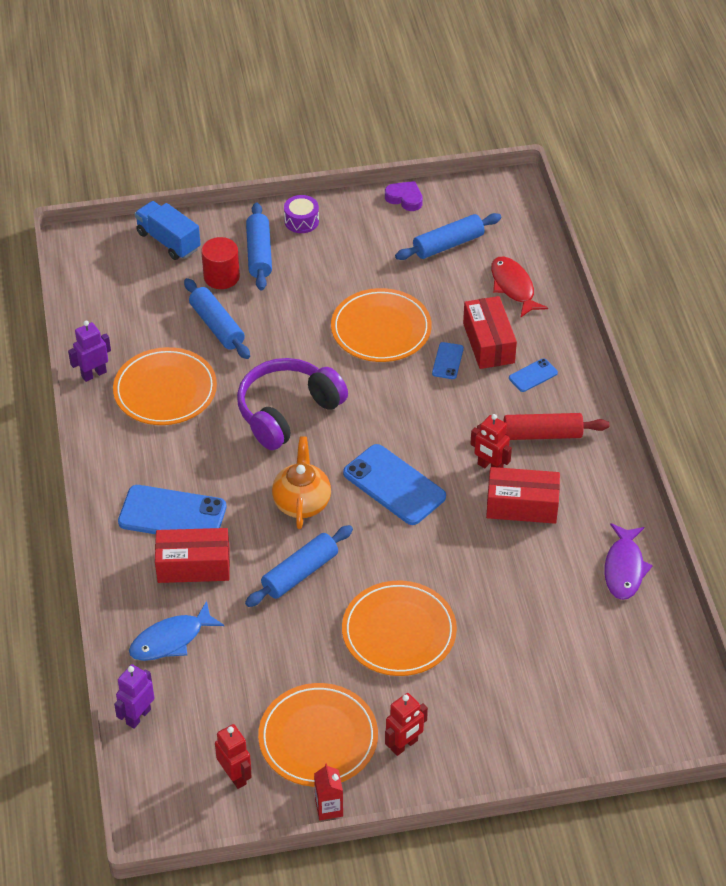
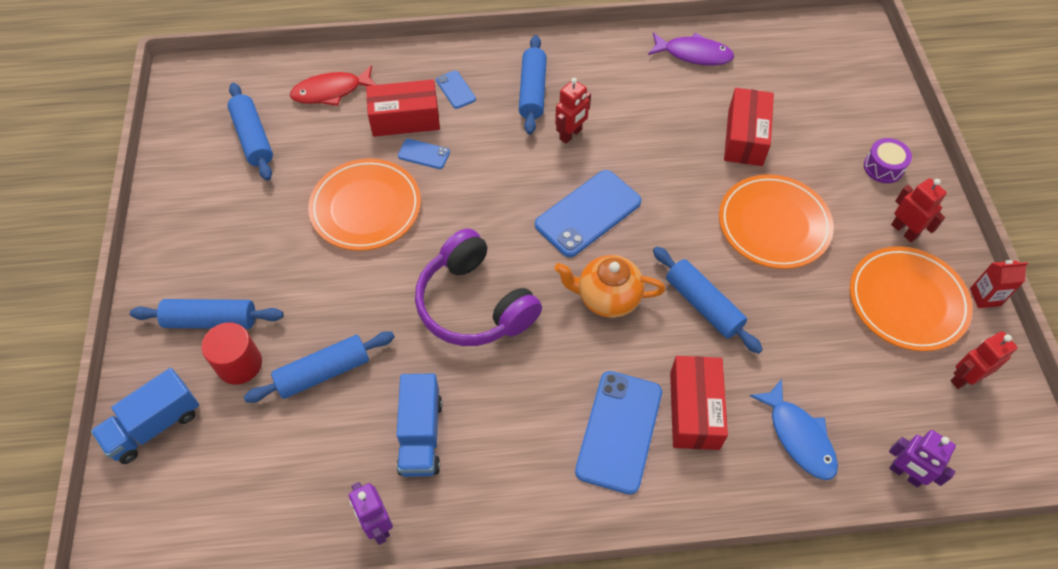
camera: 85 degrees left, 10 degrees up
(165, 390) = (421, 435): orange plate -> blue truck
(301, 221) = (169, 272): purple drum -> purple drum (883, 167)
(405, 198) = (167, 169): purple heart -> none
(522, 505) = (619, 116): red box -> red box (745, 137)
(542, 434) = (532, 91): red rolling pin -> blue rolling pin

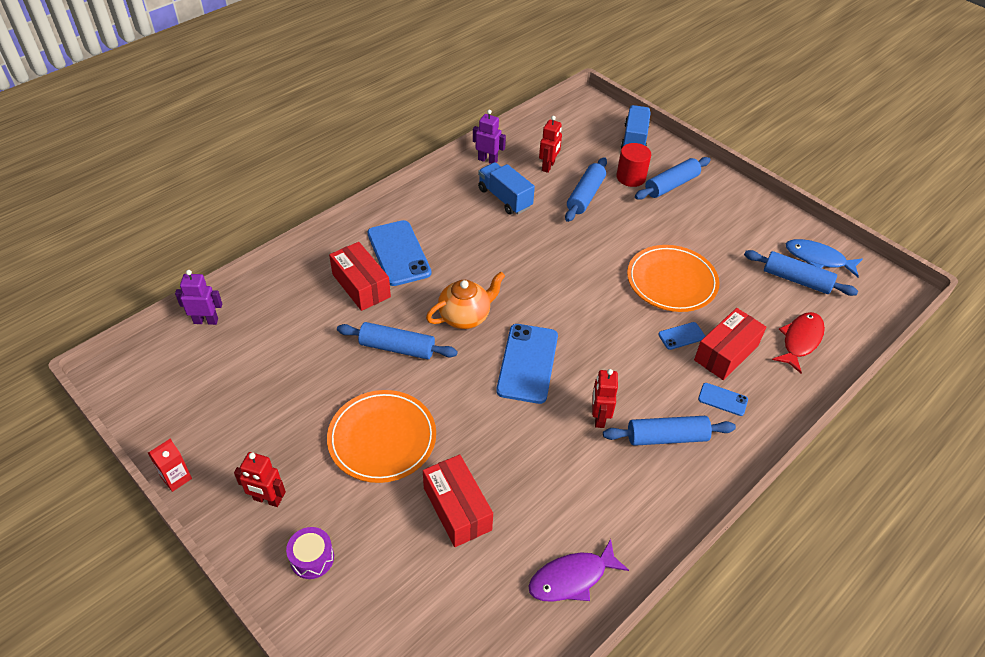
camera: 140 degrees right, 10 degrees down
(474, 304) = (543, 268): purple headphones -> none
(532, 91) = (667, 437): blue rolling pin -> blue rolling pin turned 60 degrees counterclockwise
(798, 436) = (286, 305): blue fish -> blue fish (818, 259)
(907, 301) = (243, 437): orange plate -> none
(964, 378) = (179, 402): red robot -> red robot (548, 166)

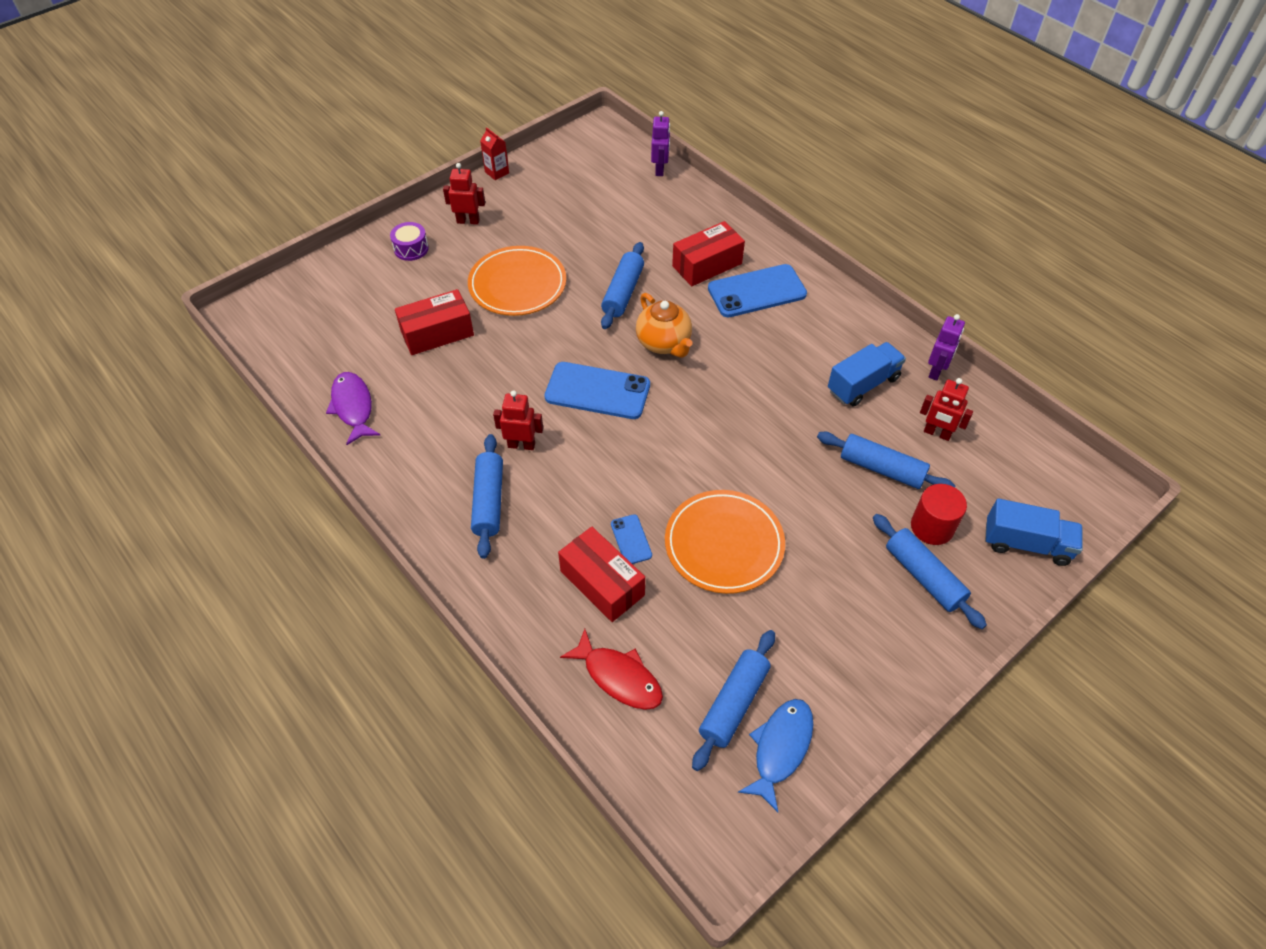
camera: 95 degrees right, 5 degrees up
(267, 500) = (468, 221): red robot -> red robot turned 75 degrees clockwise
(722, 399) = (532, 565): blue phone -> none

